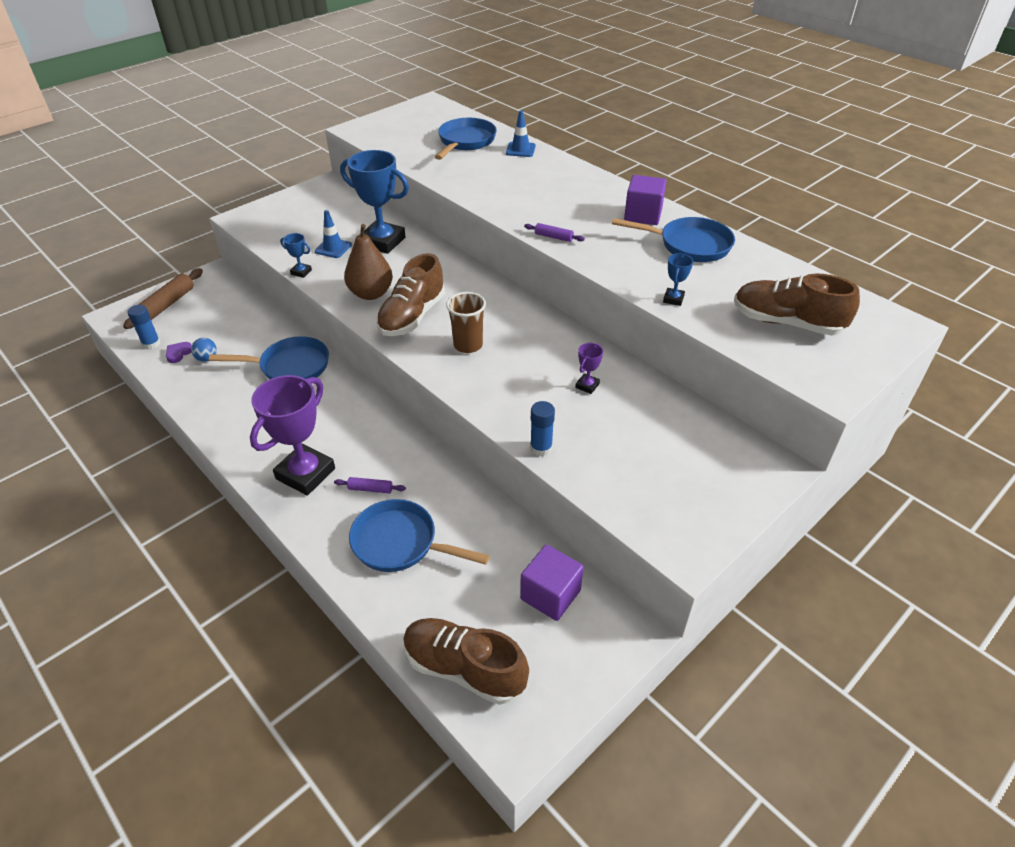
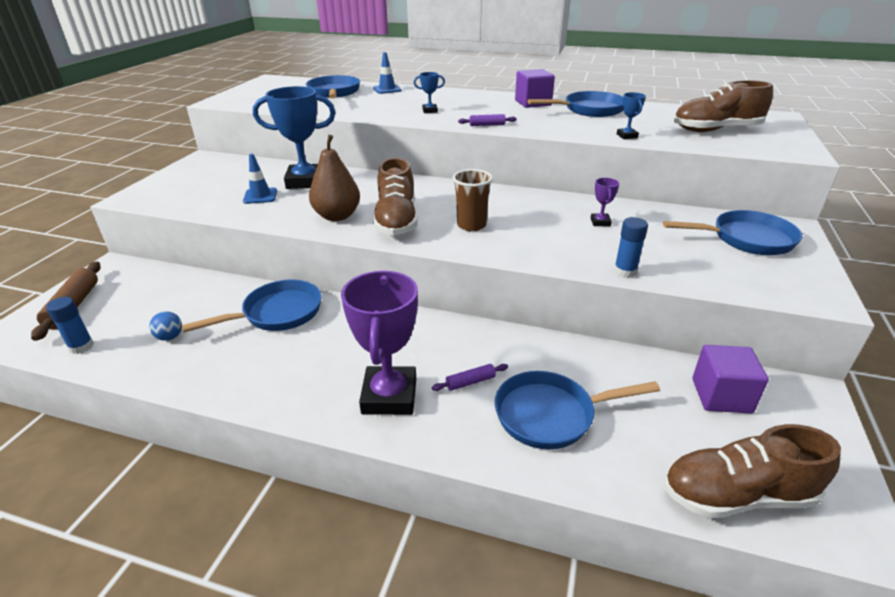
camera: 30 degrees left, 10 degrees down
(178, 353) = (127, 344): purple heart -> none
(301, 272) = (245, 219): blue trophy -> blue trophy (430, 111)
(706, 462) = (747, 239): none -> blue pan

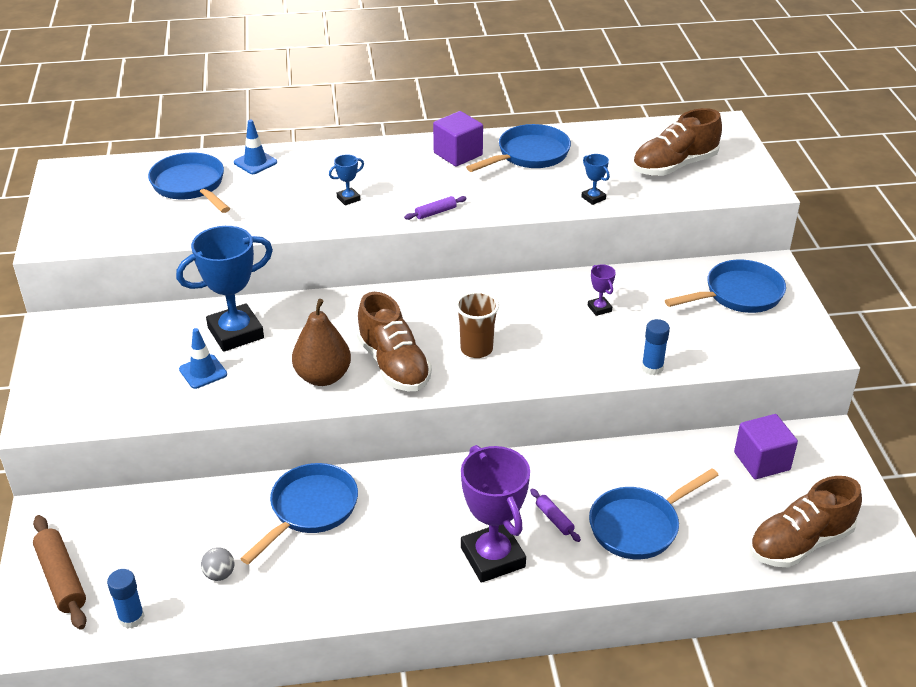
camera: 25 degrees left, 5 degrees up
(170, 337) = (219, 574): blue ball -> grey ball
(470, 382) = (554, 519): purple rolling pin -> purple rolling pin turned 75 degrees counterclockwise

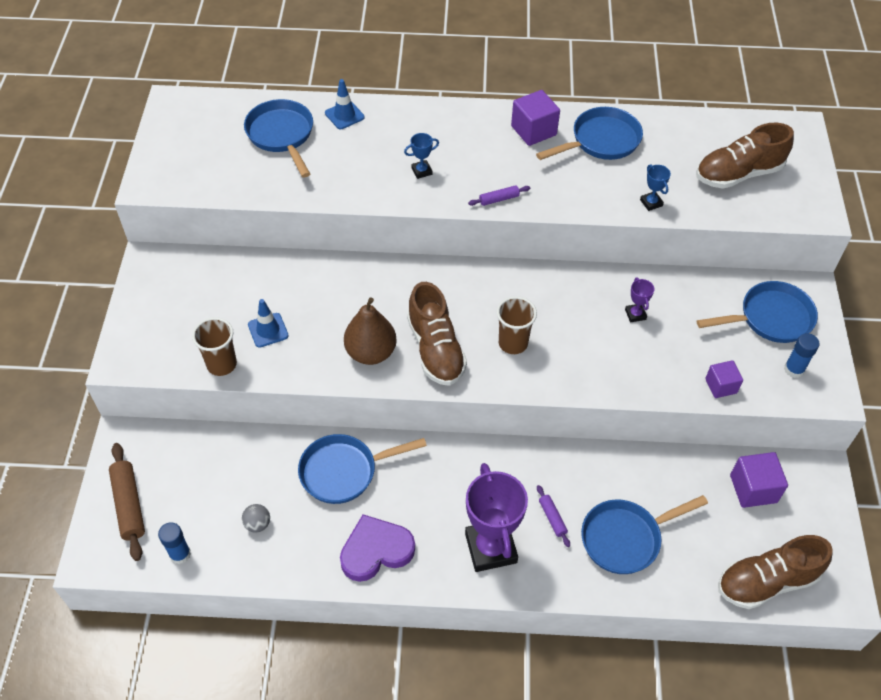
camera: 10 degrees right, 15 degrees up
(155, 409) = (221, 364): none -> brown cup
(236, 333) = (303, 292): blue trophy -> none
(310, 509) = (344, 471): blue pan -> blue pan turned 150 degrees counterclockwise
(363, 579) = (376, 550): none -> purple heart
(652, 368) = (669, 390): blue glue stick -> blue glue stick (794, 369)
(704, 357) = (721, 386): none -> purple cube

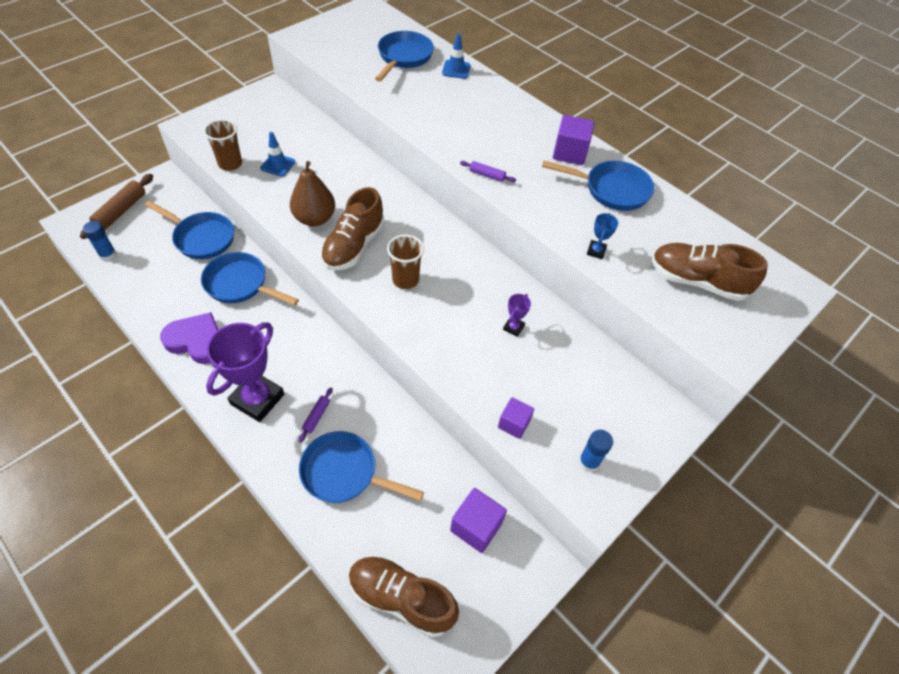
camera: 40 degrees right, 0 degrees up
(257, 524) = (161, 273): grey ball -> none
(421, 171) = (459, 127): blue trophy -> none
(770, 318) = (617, 412): blue pan -> blue pan (201, 238)

